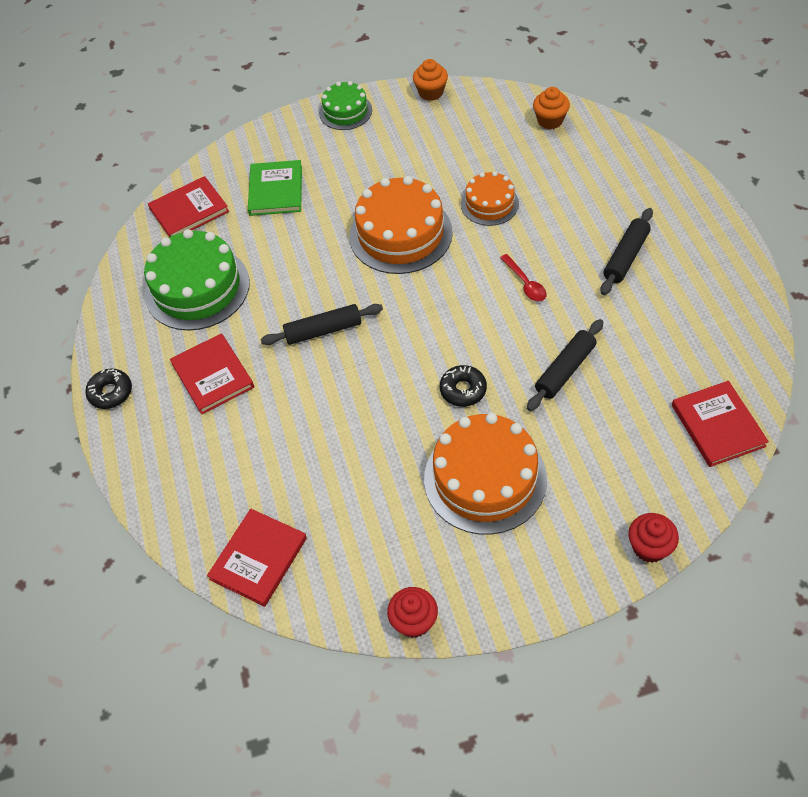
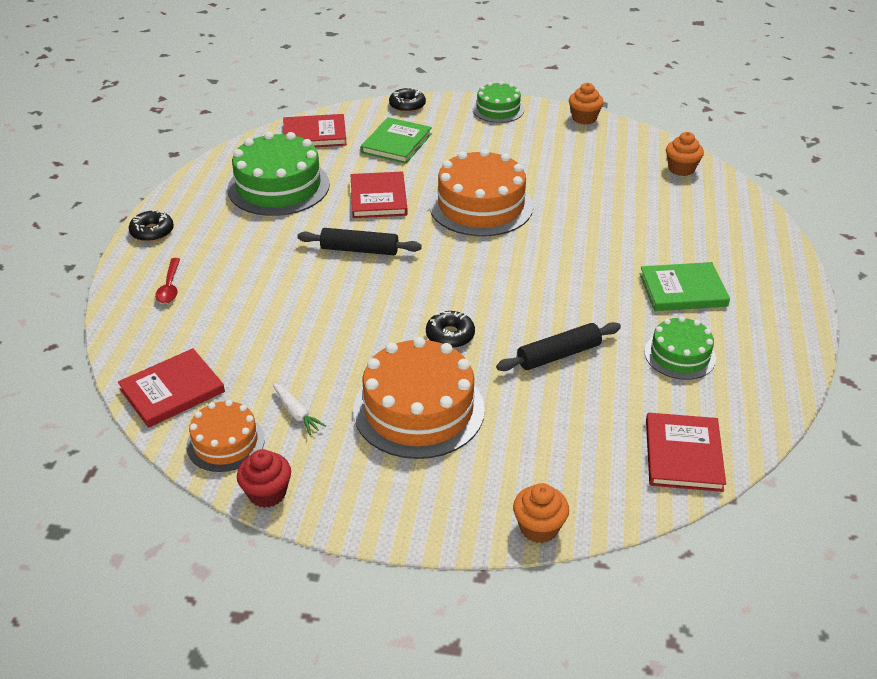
camera: 20 degrees right, 15 degrees down
(212, 375) = (242, 249): red book -> red book (378, 198)
(256, 139) = (407, 105): none -> black donut
(385, 530) = (296, 413): none -> white carrot
(489, 204) = (579, 210): orange cake -> orange cake (225, 442)
(525, 283) = (569, 277): red spoon -> red spoon (170, 287)
(625, 257) = (683, 290): black rolling pin -> green book
(649, 547) = (539, 527): red cupcake -> orange cupcake
(661, 327) = (680, 355): none -> green cake

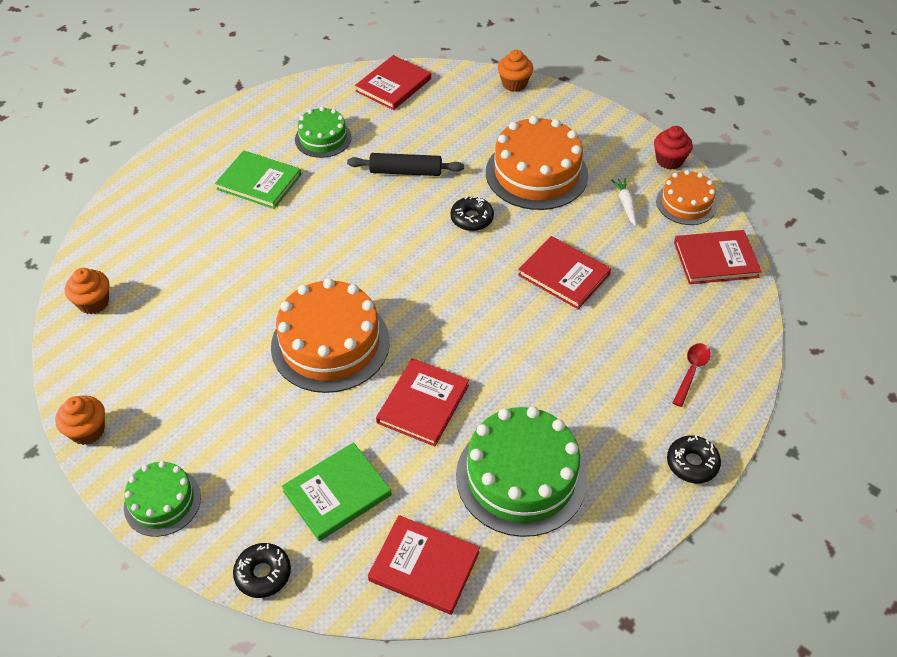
camera: 150 degrees left, 10 degrees up
(324, 319) = (564, 275): none -> red book
(359, 250) = (487, 339): black rolling pin -> none

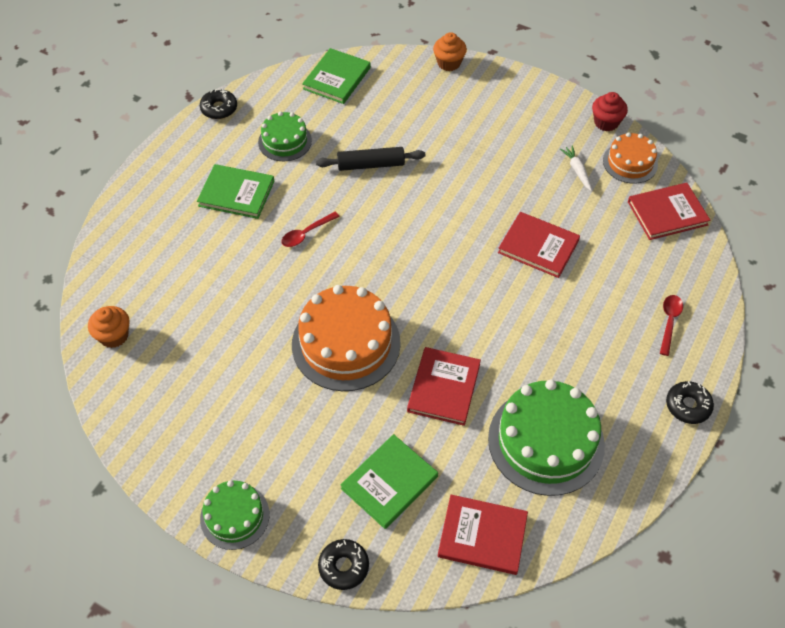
camera: 10 degrees left, 5 degrees up
(87, 431) = (146, 461): orange cupcake -> none
(319, 230) = (306, 233): none -> red spoon
(393, 85) = (337, 78): red book -> green book
(472, 218) = (443, 203): black donut -> black donut (219, 108)
(536, 173) = (490, 151): orange cake -> none

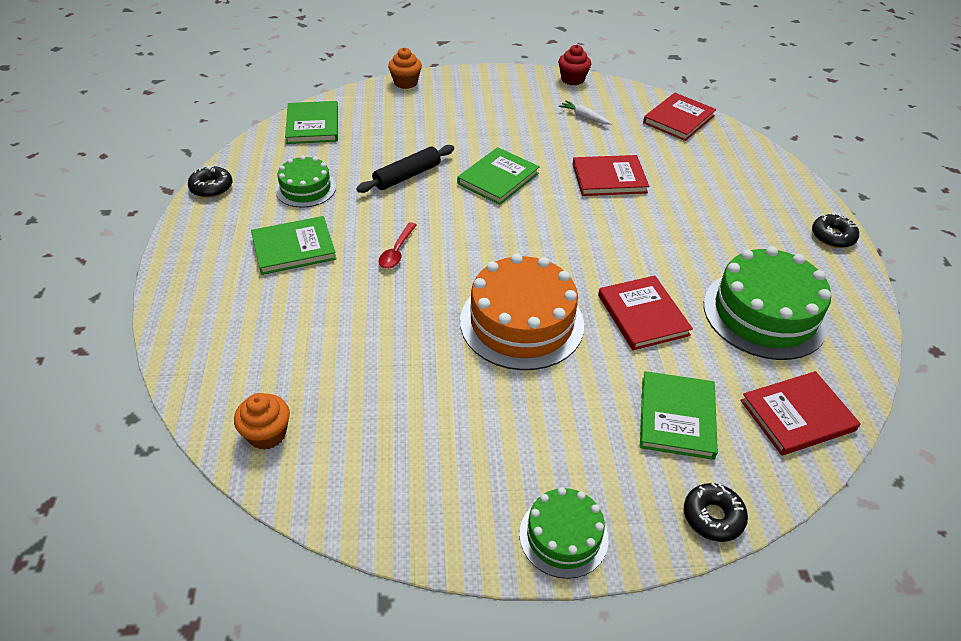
camera: 35 degrees left, 10 degrees down
(442, 202) = (498, 178): none -> green book
(630, 162) = (617, 98): orange cake -> none
(669, 322) = (758, 187): red spoon -> none

